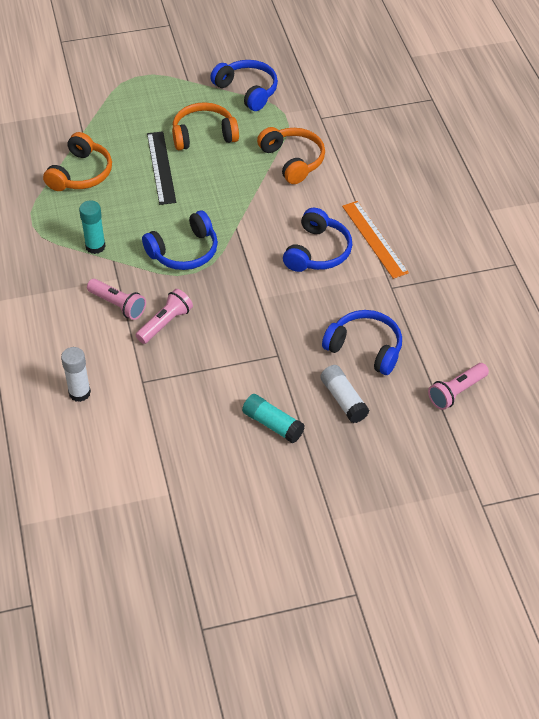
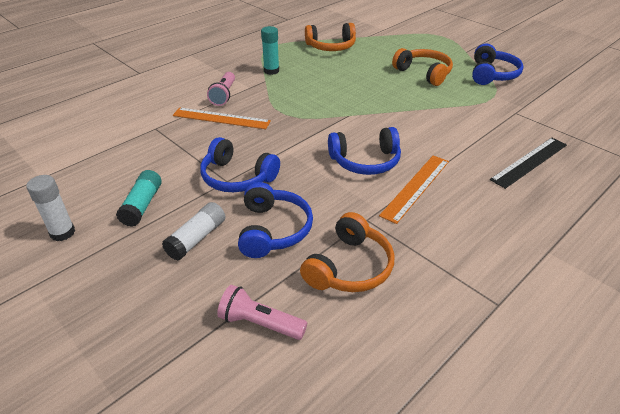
camera: 60 degrees right, 10 degrees down
(79, 393) = (129, 108): white glue stick -> white glue stick (62, 233)
(161, 167) = (371, 69): black ruler -> black ruler (529, 162)
(165, 323) = (221, 118): pink flashlight -> orange ruler
(184, 252) = (300, 103): blue headphones -> blue headphones (237, 177)
(293, 160) = (451, 116): orange headphones -> orange headphones (349, 267)

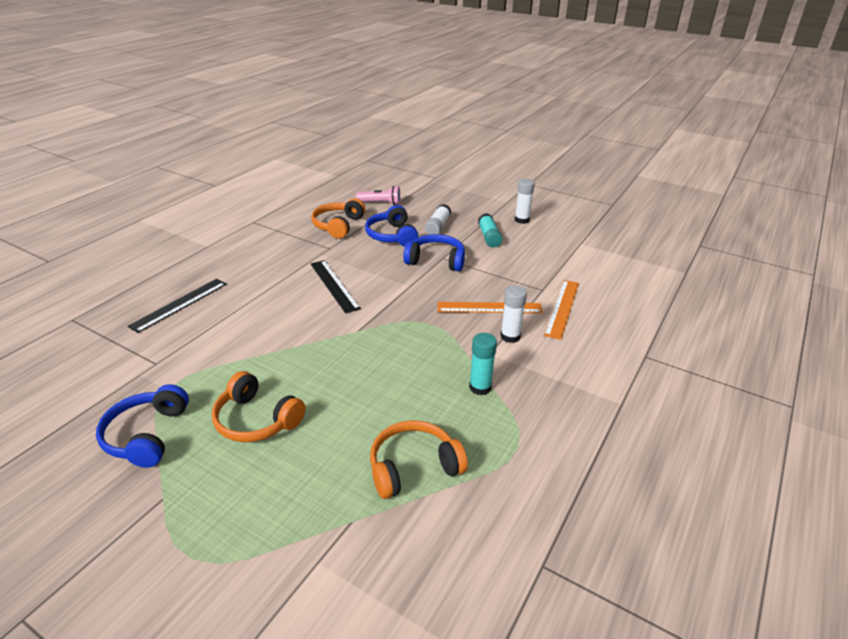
camera: 165 degrees right, 5 degrees down
(224, 95) = (510, 336): pink flashlight -> white glue stick
(365, 161) = (334, 285): blue headphones -> black ruler
(415, 187) = (291, 271): orange ruler -> orange ruler (562, 308)

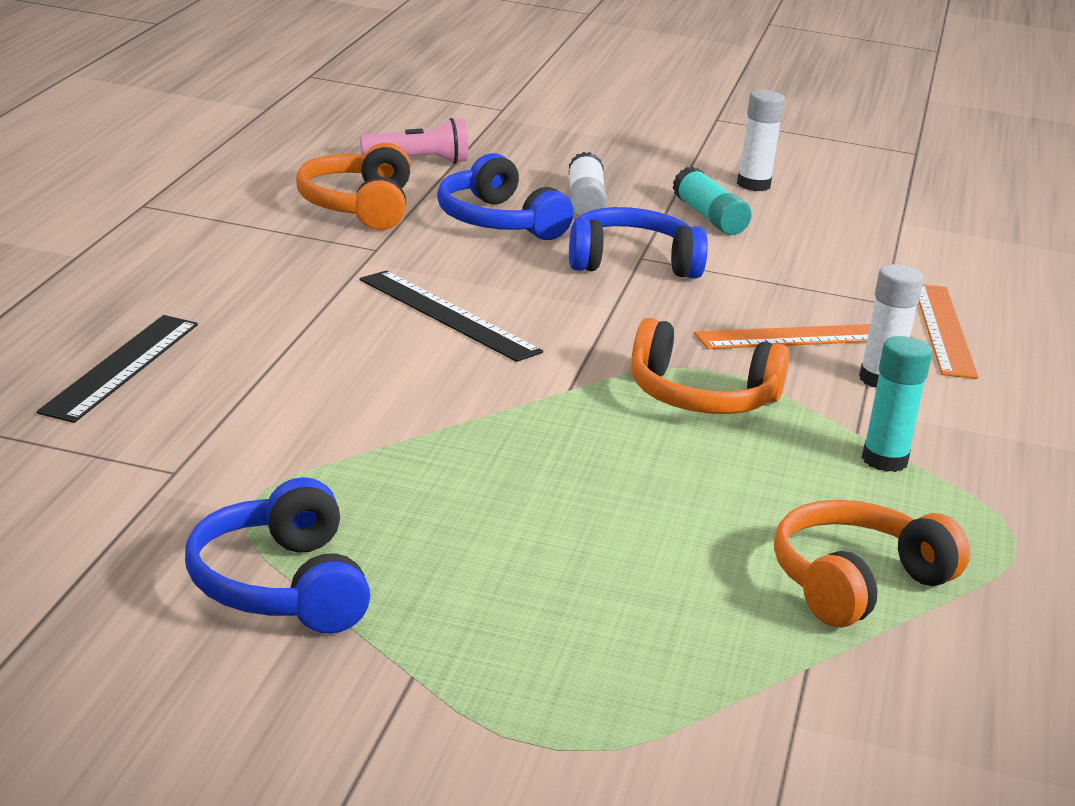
camera: 20 degrees left, 10 degrees down
(256, 420) = (489, 544): orange headphones -> orange headphones (700, 397)

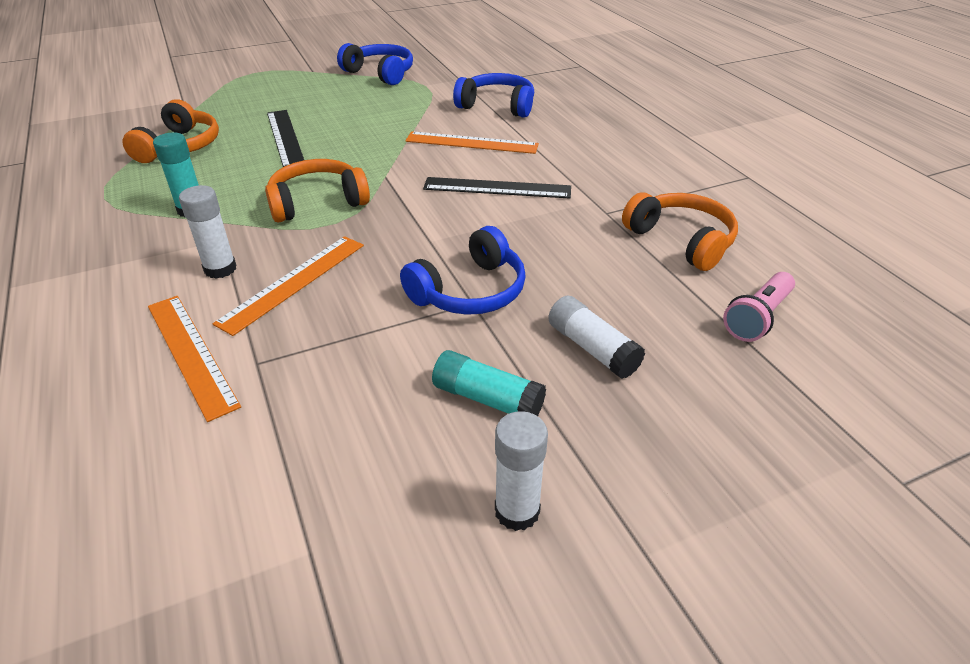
camera: 145 degrees right, 15 degrees up
(121, 367) = (556, 104): black ruler -> black ruler (285, 138)
(374, 375) = (471, 143): none -> orange ruler
(497, 221) = (599, 280): blue headphones -> blue headphones (497, 106)

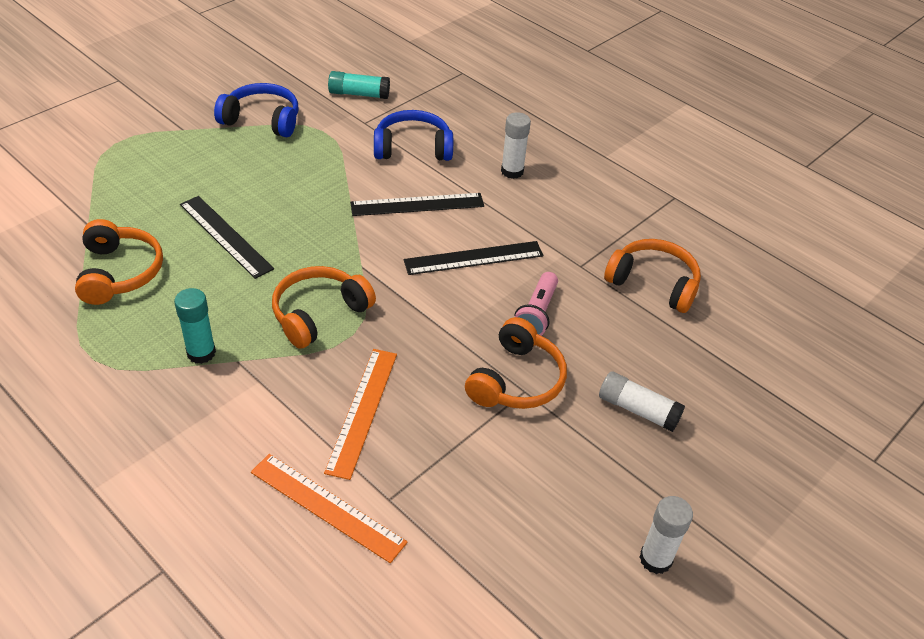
camera: 25 degrees left, 5 degrees up
(220, 269) = (284, 414): white glue stick -> white glue stick (512, 171)
(470, 291) = (517, 380): blue headphones -> orange headphones
(471, 143) = (417, 205): orange ruler -> black ruler
(487, 399) = (587, 477): turquoise glue stick -> turquoise glue stick (359, 94)
(757, 318) = (739, 348): pink flashlight -> pink flashlight (536, 314)

